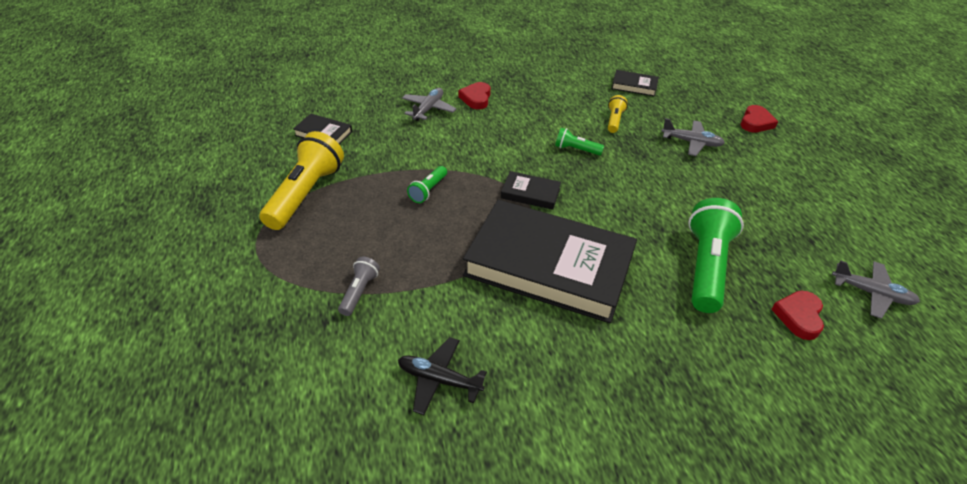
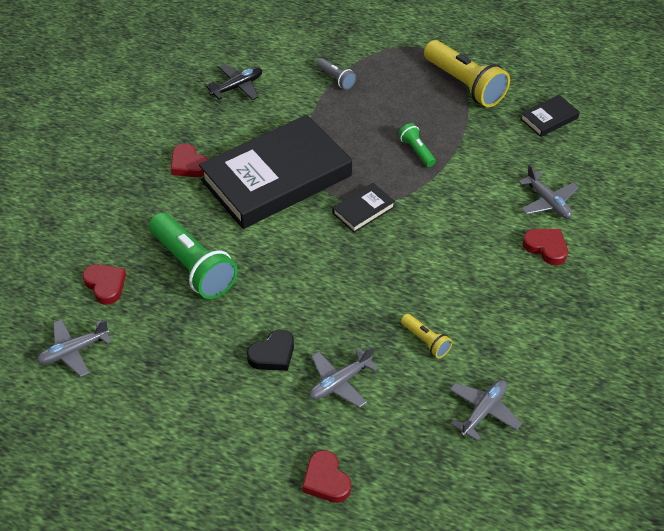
camera: 125 degrees right, 5 degrees up
(576, 150) = (399, 277): green flashlight -> none
(601, 348) = (188, 165): none -> red heart
(634, 86) = (483, 411): black book -> grey plane
(714, 180) = (273, 354): none -> black heart

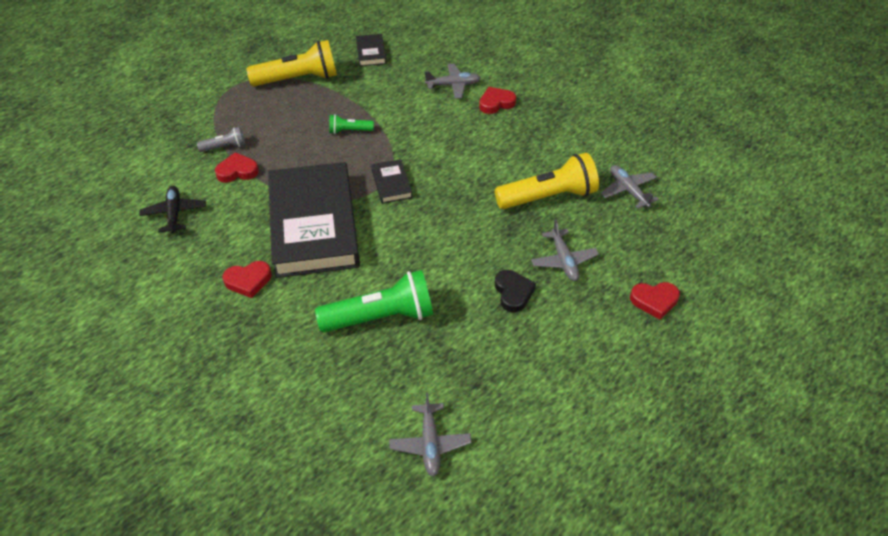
camera: 65 degrees left, 0 degrees up
(105, 285) = (360, 393): red heart -> red heart (237, 171)
(426, 341) = (548, 197): yellow flashlight -> yellow flashlight, size x2.07

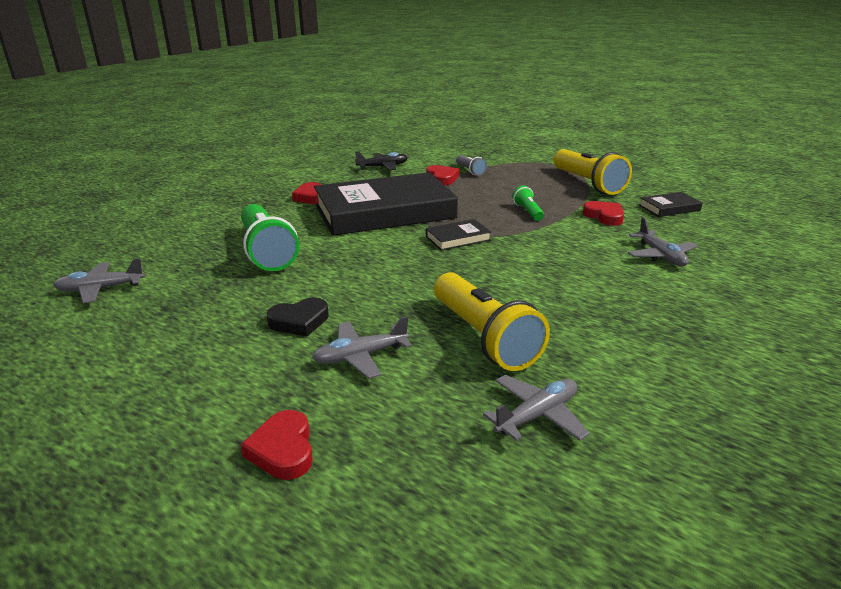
camera: 80 degrees right, 20 degrees down
(496, 103) = (653, 286): red heart -> red heart (604, 216)

